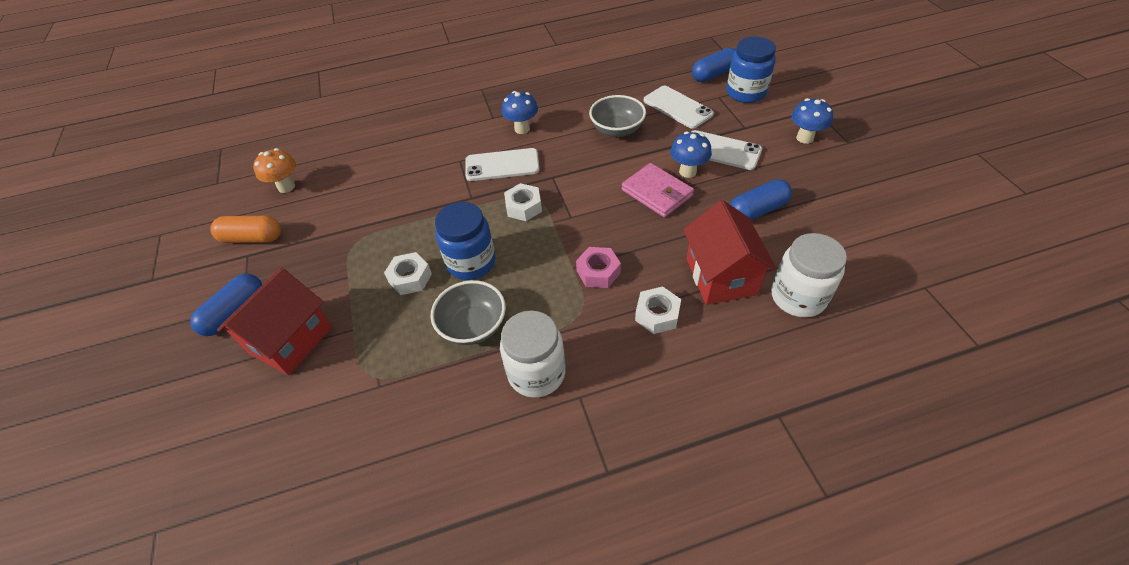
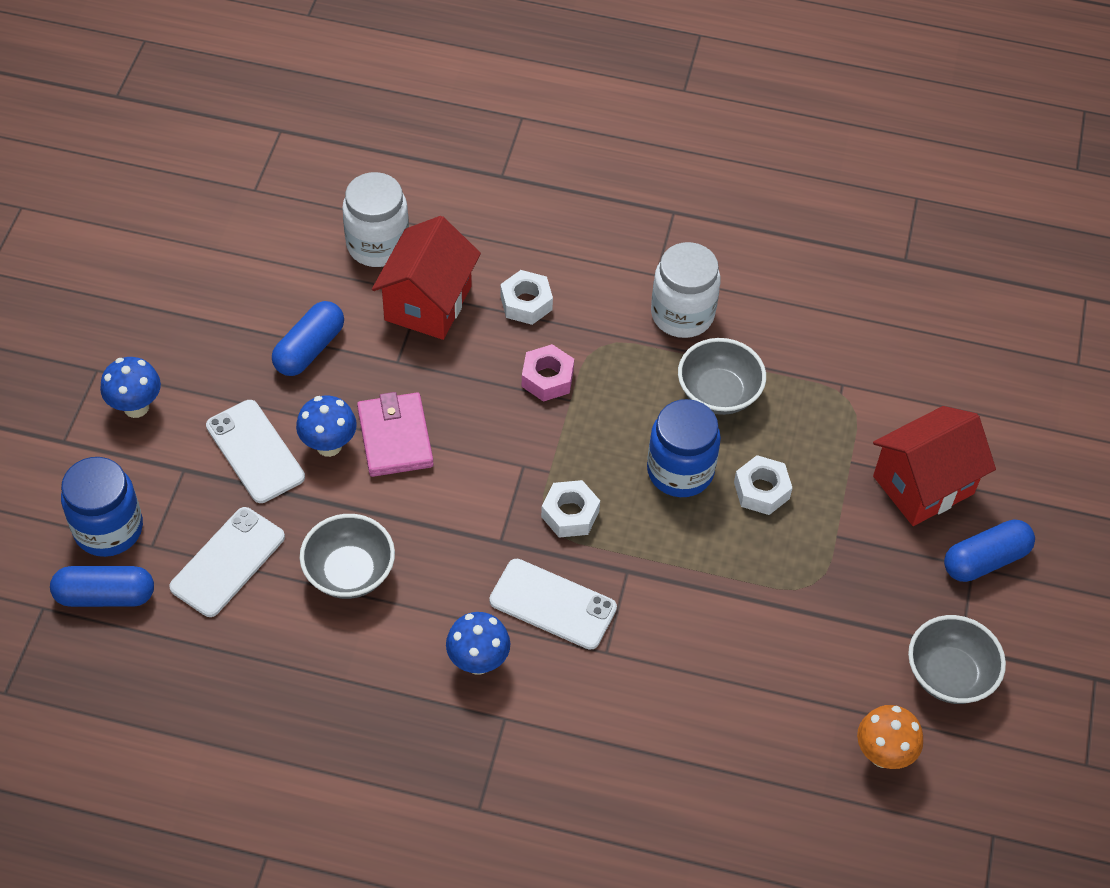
camera: 155 degrees left, 5 degrees up
(252, 238) = (949, 674): orange capsule -> grey bowl
(677, 107) = (228, 562): white phone -> white phone turned 45 degrees clockwise
(757, 210) = (309, 349): blue capsule -> blue capsule turned 60 degrees counterclockwise

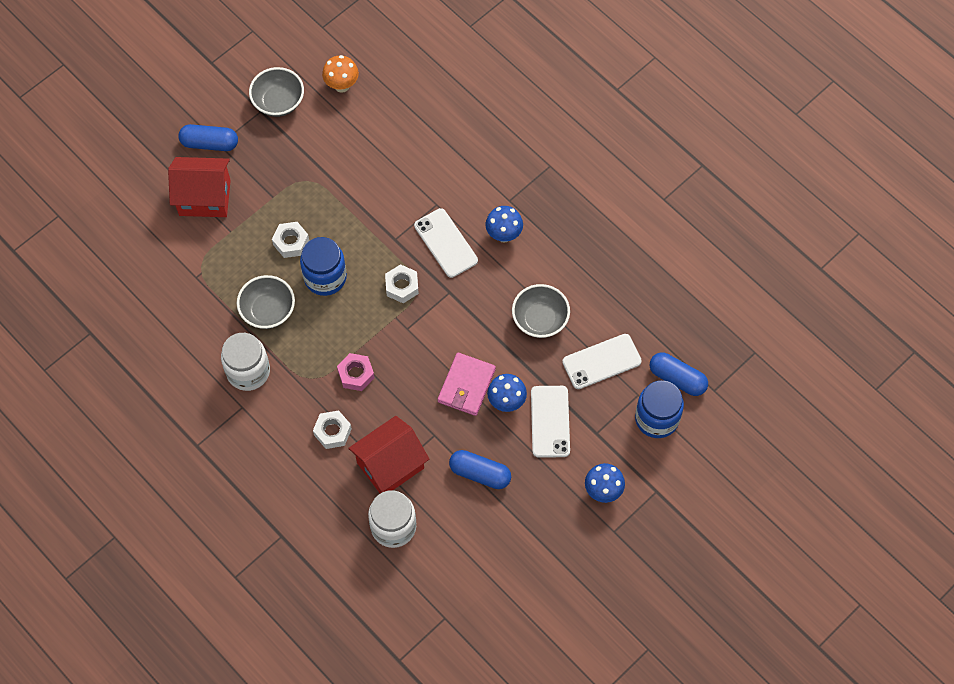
camera: 145 degrees left, 10 degrees up
(309, 349) = (480, 473): blue capsule -> blue capsule turned 45 degrees clockwise

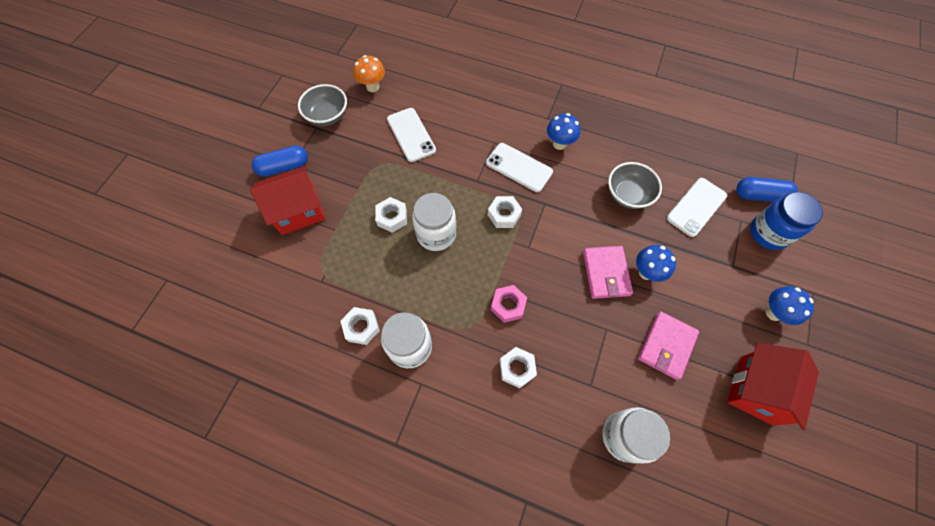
camera: 25 degrees left, 0 degrees up
(213, 336) = (361, 327): none -> white nut
(268, 310) = (401, 283): grey bowl -> none
(325, 277) = (436, 234): blue jar -> white jar
(390, 465) = (586, 376): red house -> red house (756, 390)
(480, 473) = (666, 346): blue capsule -> pink wallet
(550, 421) = (691, 273): white phone -> white phone (411, 135)

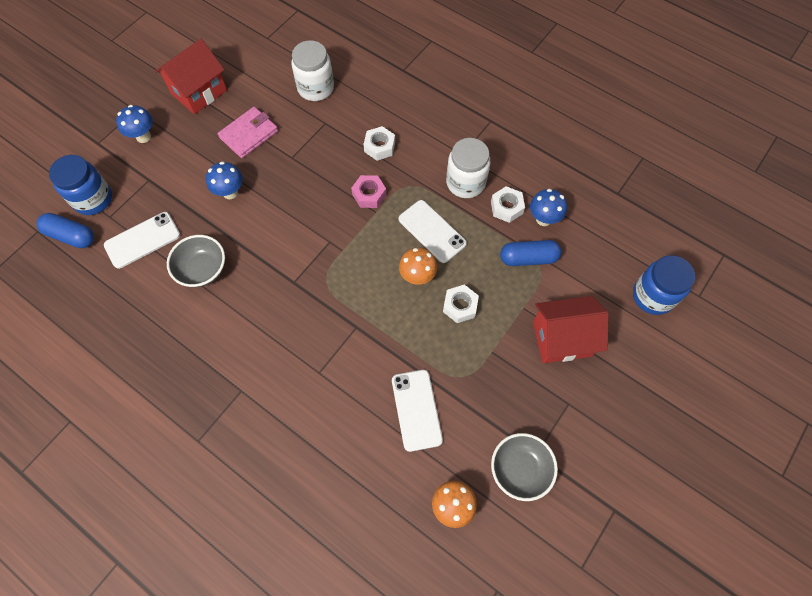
camera: 165 degrees left, 0 degrees up
(212, 269) = (653, 296): none -> blue jar
(284, 167) = (578, 402): blue capsule -> blue capsule (528, 258)
(436, 234) = (417, 277): white jar -> orange mushroom
(504, 215) = (341, 280): white nut -> none
(519, 167) = (303, 331): white phone -> white phone (432, 231)
(559, 144) = (244, 350): blue mushroom -> blue mushroom (543, 219)
(605, 273) = (268, 200): pink wallet -> none

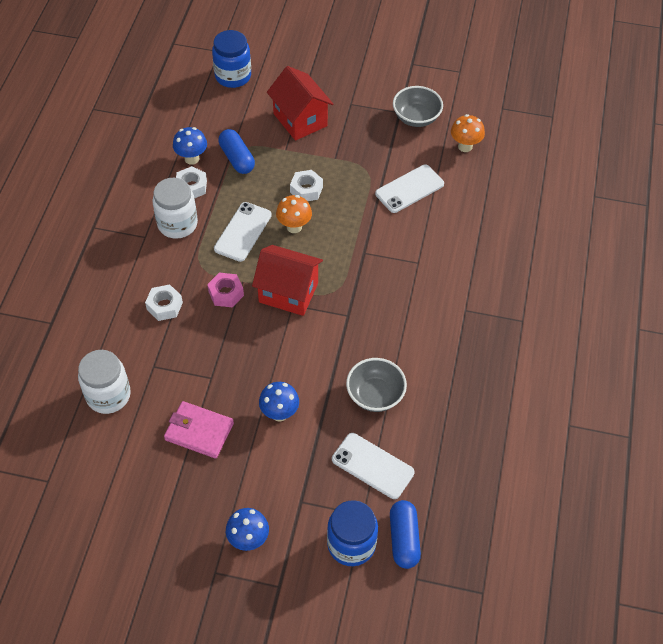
camera: 115 degrees left, 10 degrees down
(199, 92) = (160, 514): red house -> red house (288, 292)

